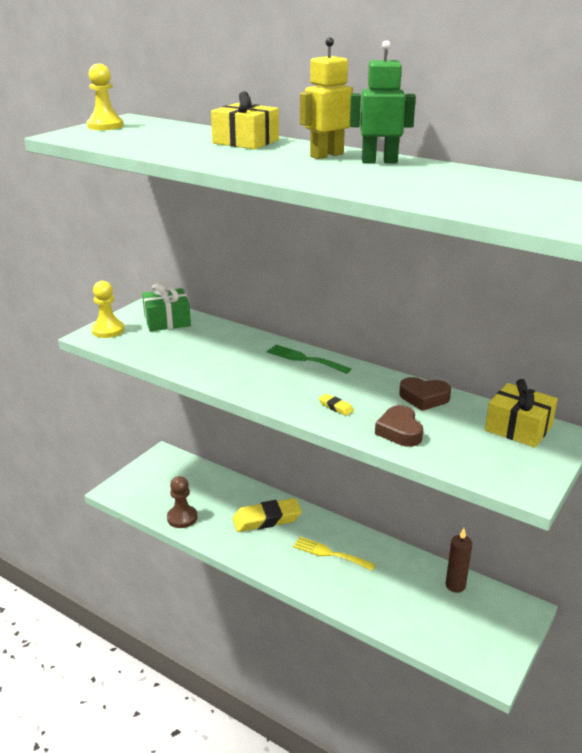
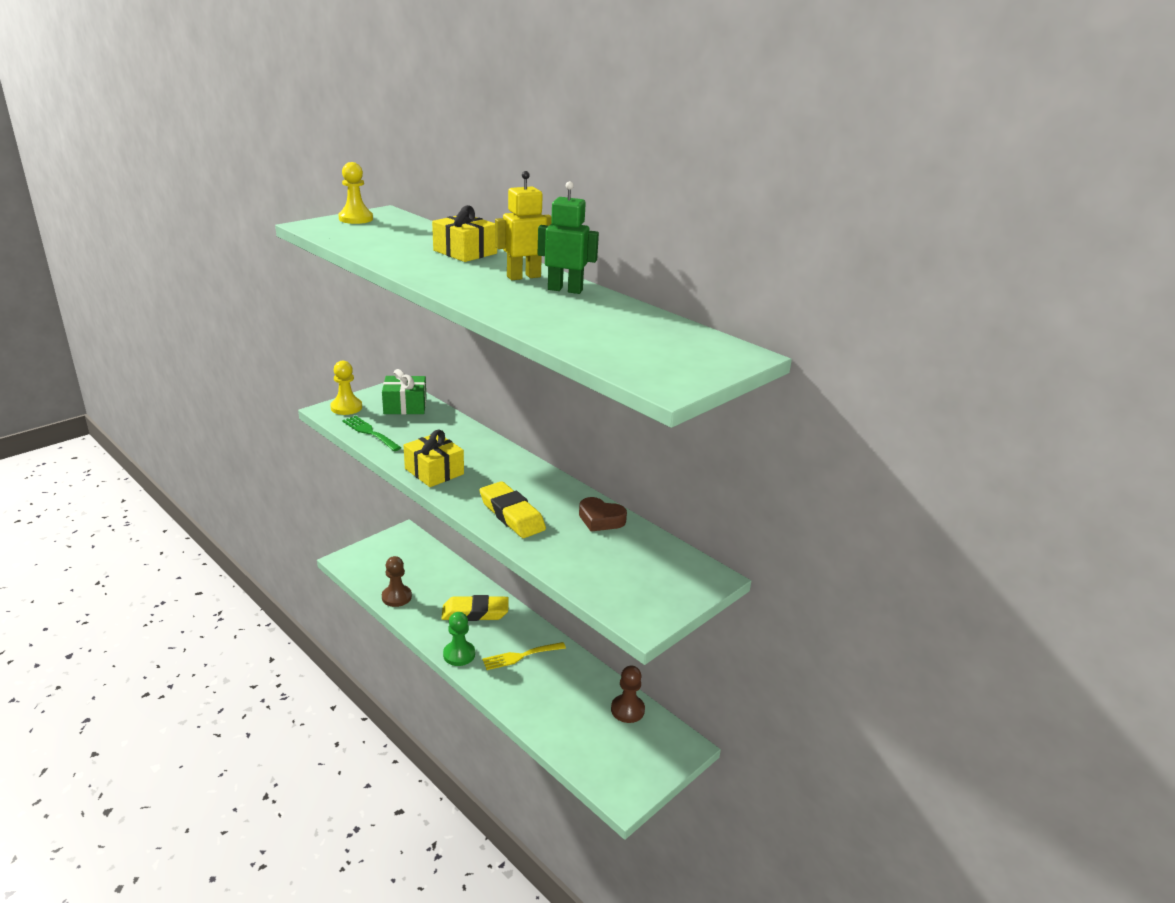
camera: 10 degrees right, 0 degrees up
(269, 563) = (459, 654): none -> green pawn
(304, 359) = (511, 463): green fork -> green fork (369, 432)
(330, 553) = (520, 656): yellow fork -> yellow fork turned 60 degrees counterclockwise
(336, 407) = (512, 515): yellow eraser -> yellow eraser, size x2.33
(399, 431) = (557, 548): brown heart -> none
(455, 585) = (627, 710): brown candle -> brown pawn
(518, 428) = (673, 563): yellow gift -> yellow gift (434, 471)

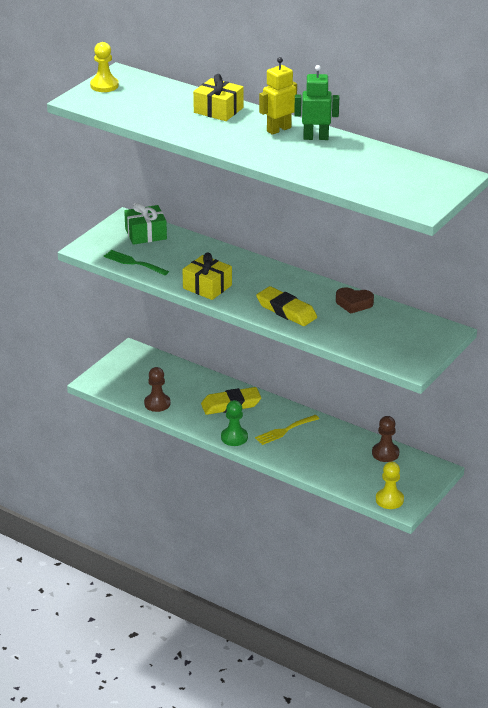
camera: 10 degrees left, 5 degrees up
(346, 407) = (97, 243): yellow pawn -> yellow pawn (389, 500)

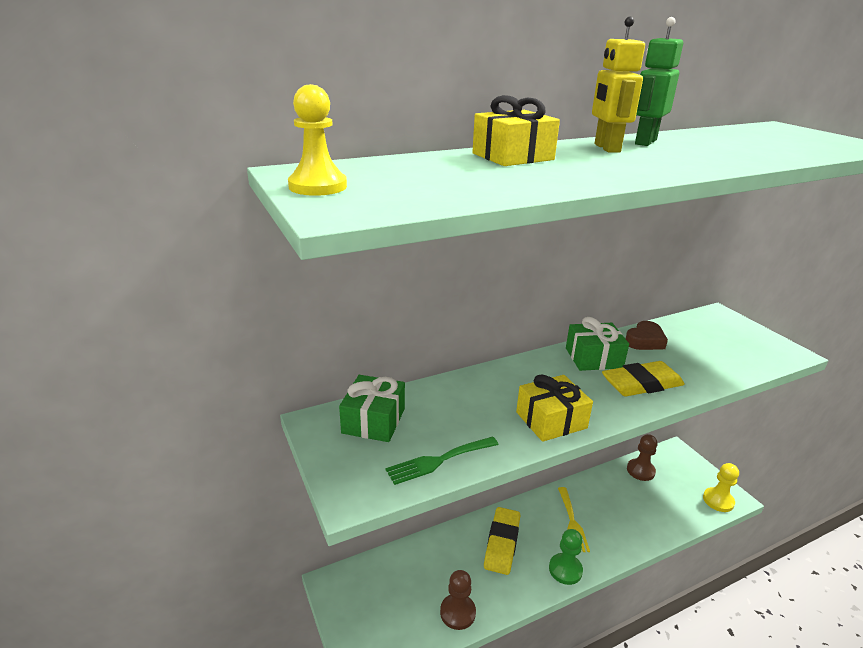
camera: 60 degrees left, 5 degrees down
(301, 287) = (593, 358): none -> green gift

